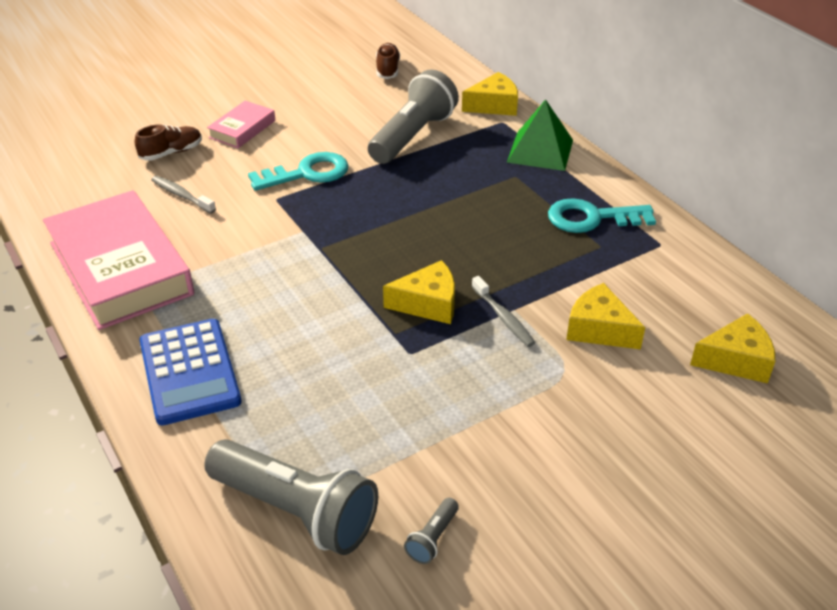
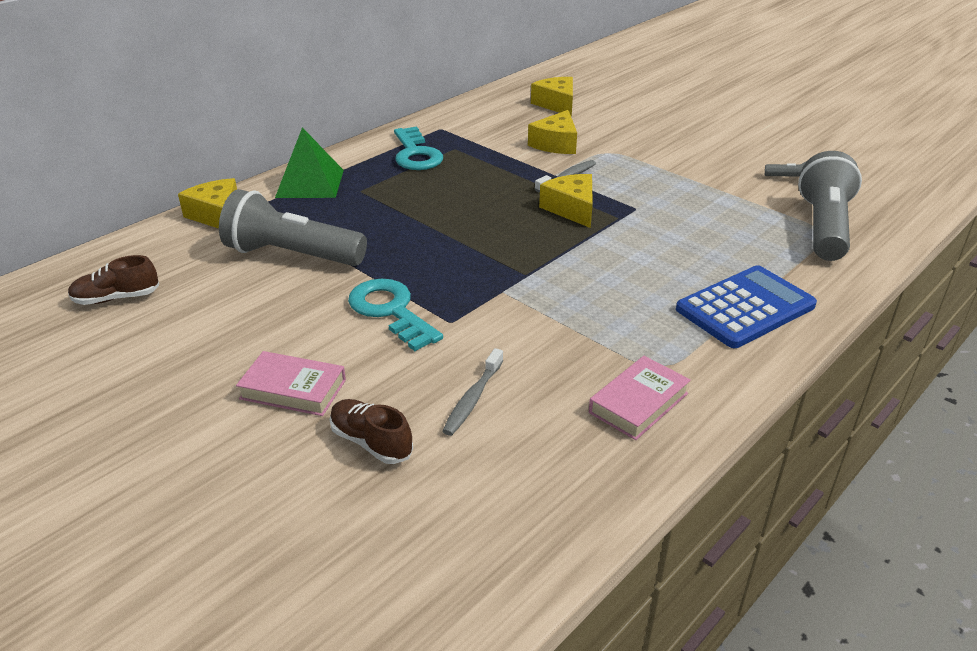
camera: 105 degrees left, 5 degrees down
(121, 268) = (638, 403): pink book -> pink book, size x0.47

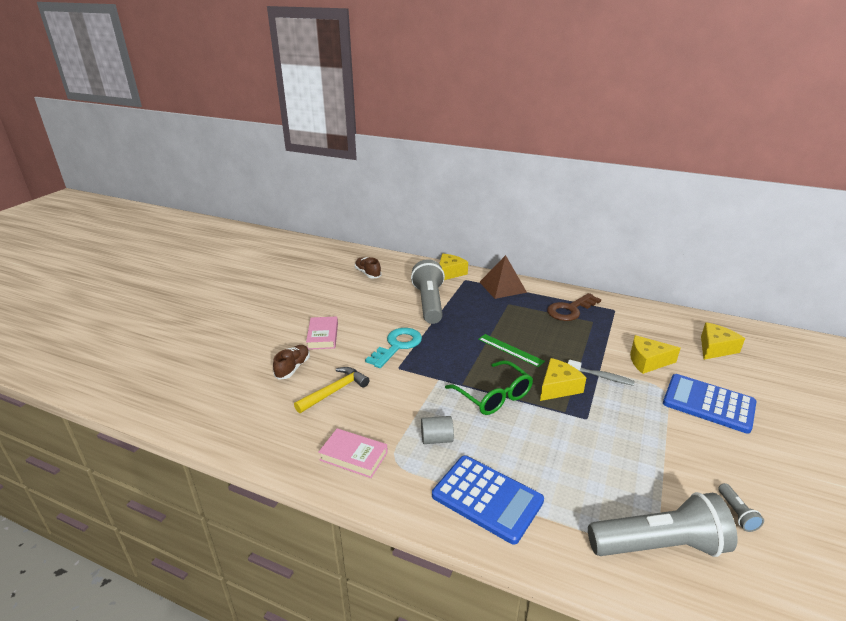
camera: 70 degrees right, 5 degrees down
(310, 183) = (502, 287): green pyramid -> brown pyramid
(416, 154) = (570, 310): turquoise key -> brown key
(472, 399) = (334, 391): grey toothbrush -> yellow hammer
(473, 219) = (510, 350): none -> green ruler
(564, 256) = (494, 396): none -> green glasses
(630, 321) = (436, 439): none -> grey cylinder
(642, 139) = (708, 403): none -> blue calculator

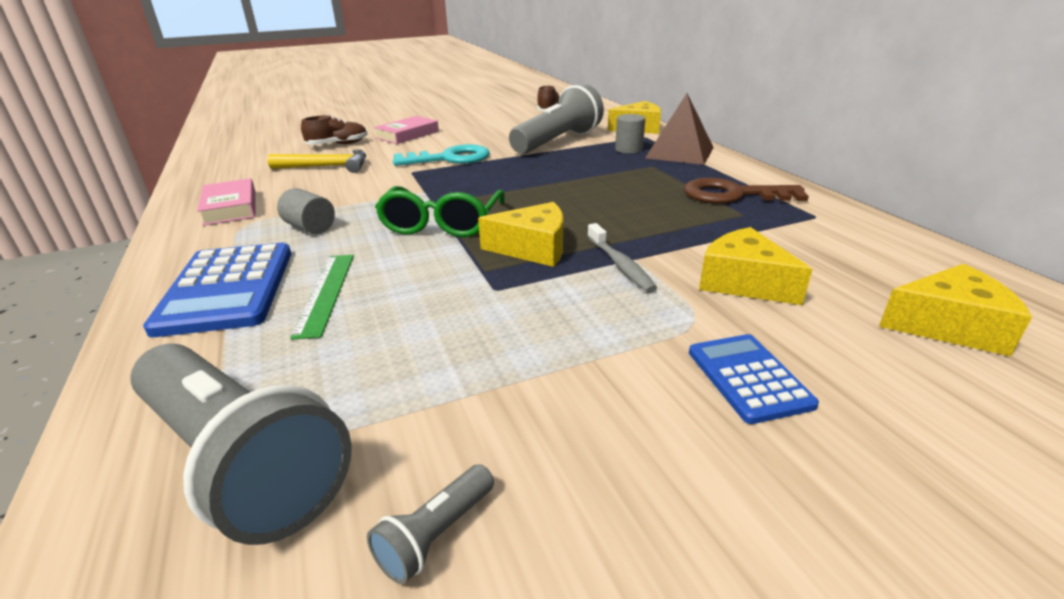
camera: 45 degrees right, 0 degrees up
(476, 294) = (628, 149): none -> grey cylinder
(510, 350) = (556, 199): green ruler -> green ruler (326, 292)
(708, 403) = (748, 378): blue calculator -> blue calculator, size x0.58

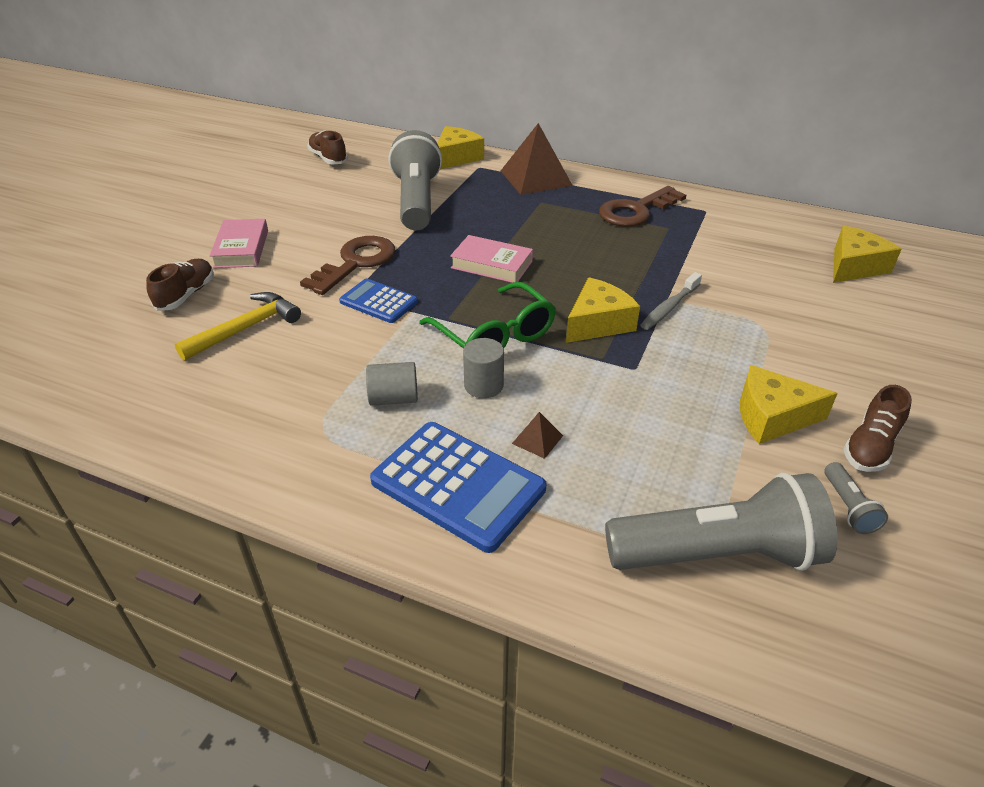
camera: 45 degrees left, 10 degrees up
(231, 207) = (258, 423): pink book -> pink book (492, 264)
(326, 292) = (537, 439): green ruler -> brown pyramid
(449, 158) = (356, 263): turquoise key -> brown key
(596, 500) = (870, 447): none -> brown shoe
(620, 265) = (669, 307): grey toothbrush -> grey toothbrush turned 105 degrees clockwise
(628, 149) = (492, 189): grey cylinder -> grey cylinder (483, 385)
(743, 282) = (744, 285): yellow cheese -> yellow cheese (772, 417)
(748, 378) = (830, 347): blue calculator -> blue calculator (378, 302)

